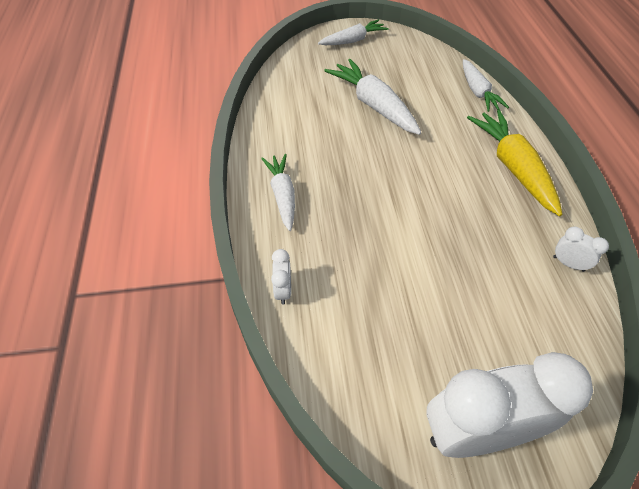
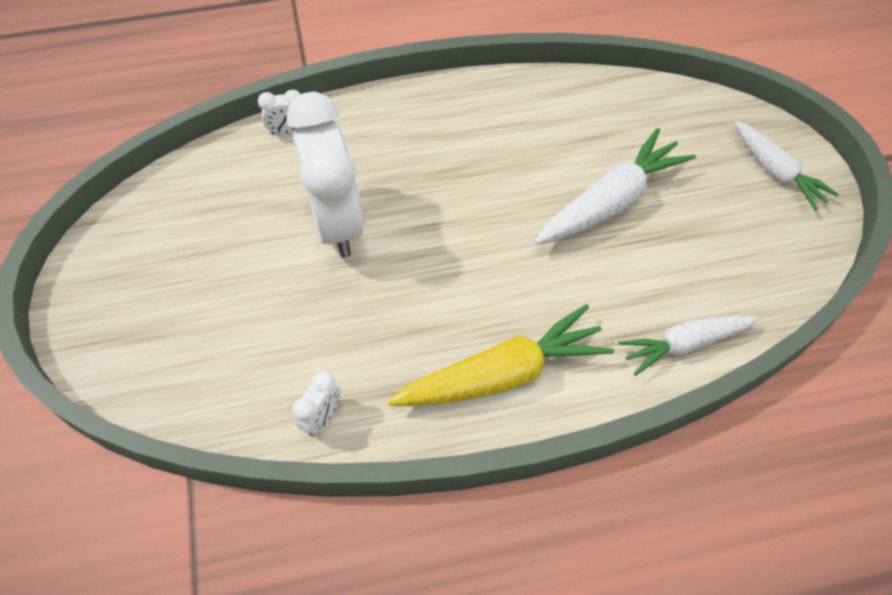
camera: 85 degrees right, 5 degrees up
(282, 195) = (420, 118): white carrot -> none
(476, 432) = (120, 289): white clock -> white clock (337, 223)

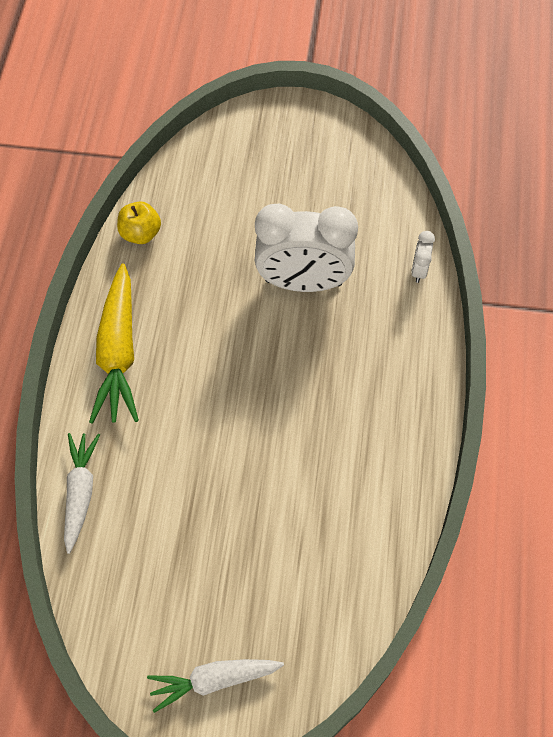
camera: 110 degrees right, 5 degrees up
(322, 417) = (141, 233): white clock -> yellow apple
(611, 201) = (241, 503): white carrot -> none

